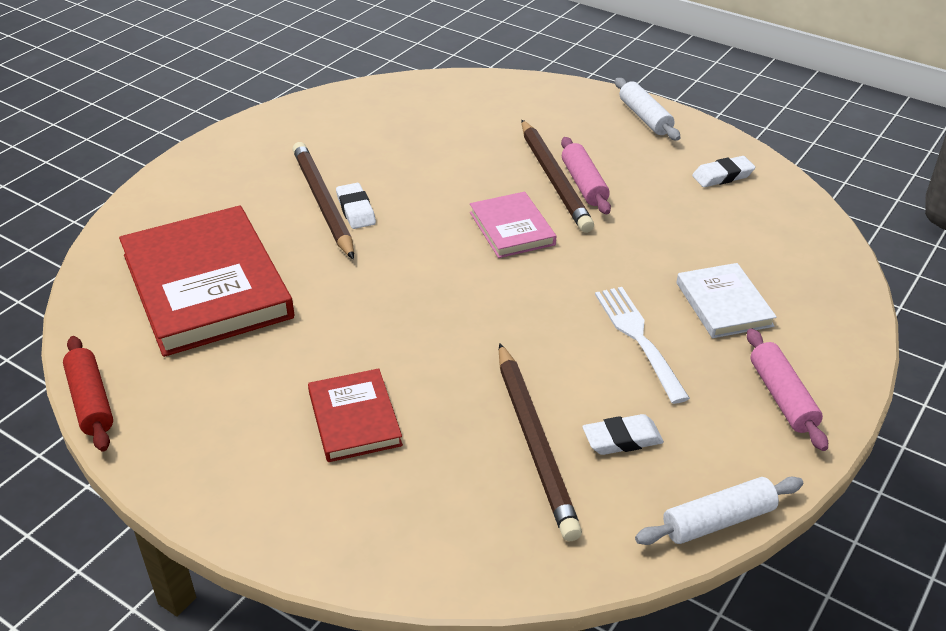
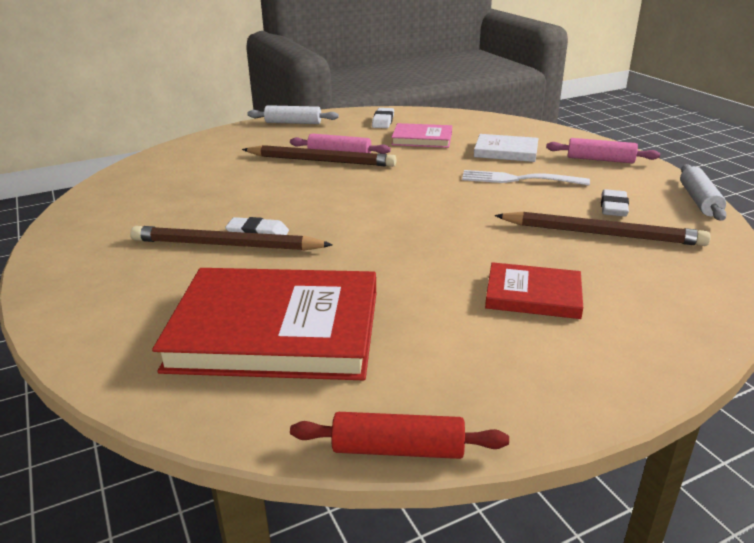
camera: 60 degrees left, 10 degrees down
(512, 228) = (360, 186): pink book -> pink book (422, 139)

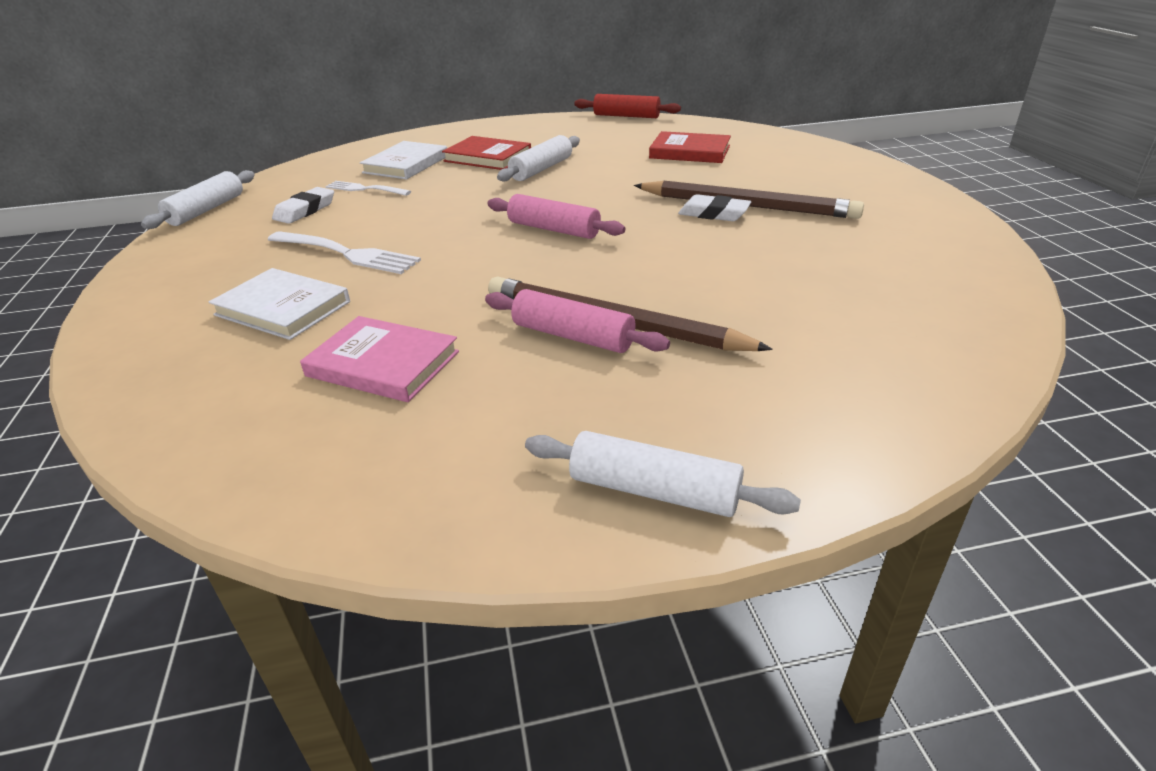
camera: 165 degrees left, 5 degrees up
(276, 330) = (690, 152): red book -> red book, size x0.51
(383, 121) = (407, 455): white eraser -> none
(449, 278) = (541, 169): none -> white rolling pin
(600, 160) = (182, 275): pink rolling pin -> pink rolling pin (554, 229)
(601, 234) = (365, 189): brown pencil -> white fork
(615, 273) = (406, 164): none -> white book

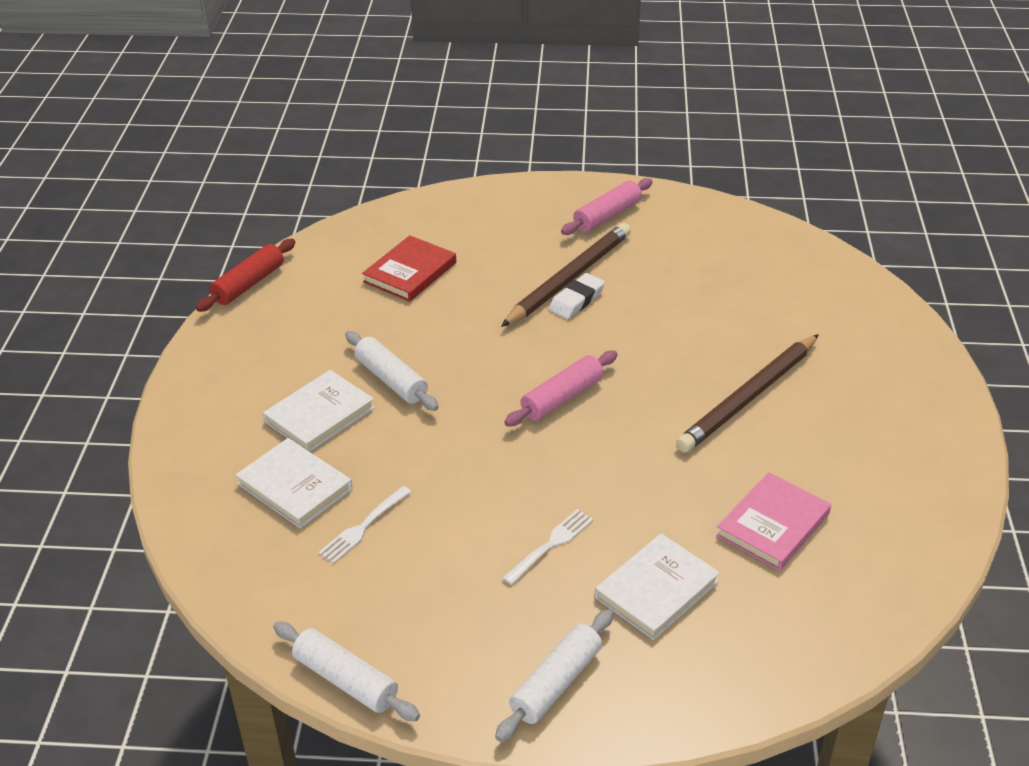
camera: 75 degrees left, 5 degrees up
(305, 210) = (405, 581): white eraser -> none
(346, 253) = (551, 545): white fork -> white fork, size x0.65
(488, 157) = (319, 415): red book -> white book
(573, 336) = (761, 420): pink rolling pin -> pink rolling pin (607, 215)
(654, 491) = (936, 420): white rolling pin -> white rolling pin (556, 683)

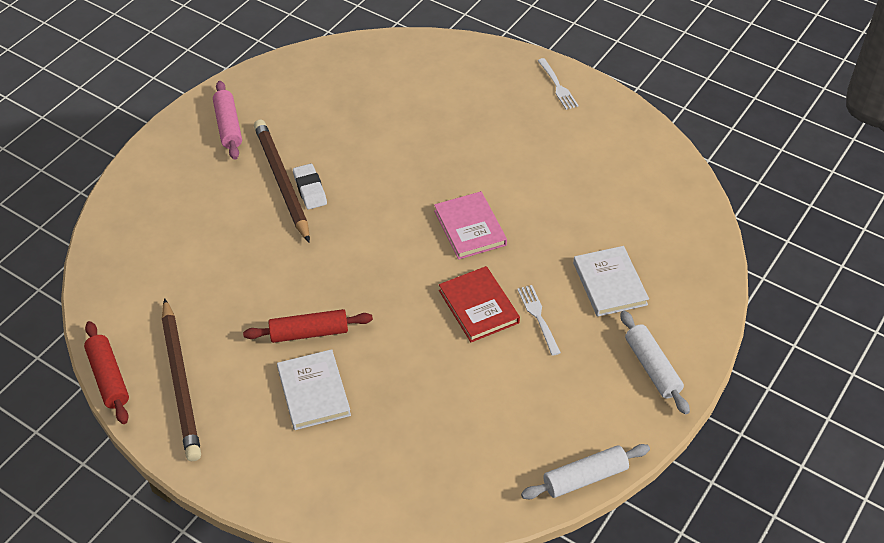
camera: 60 degrees left, 10 degrees up
(295, 486) = (381, 437): white book -> none
(363, 527) = (451, 412): white fork -> white fork (557, 86)
(391, 380) = (309, 333): white rolling pin -> red rolling pin
(410, 272) = (190, 268): red book -> red book (478, 306)
(562, 398) = (405, 246): pink rolling pin -> none
(749, 397) = (478, 155): brown pencil -> brown pencil (180, 382)
(773, 525) = (594, 203): pink book -> pink book (470, 228)

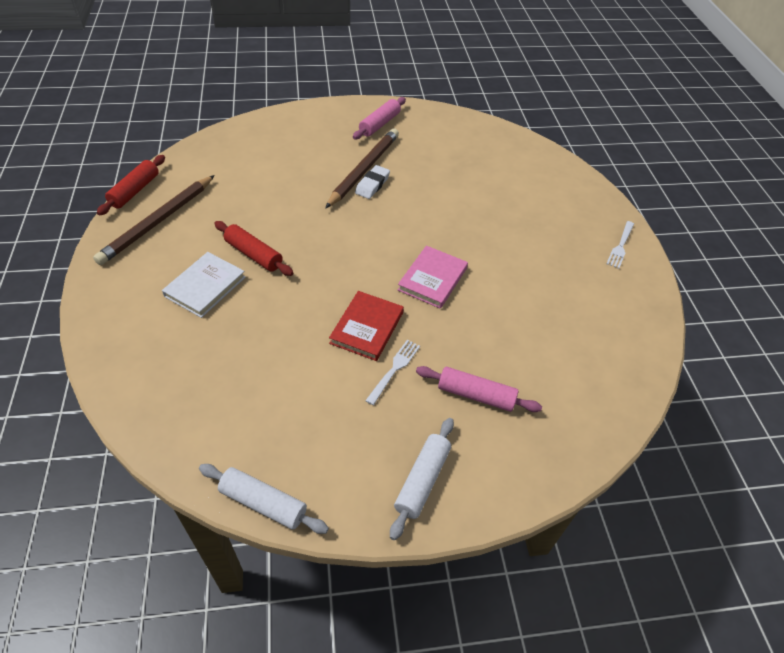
camera: 45 degrees right, 0 degrees up
(609, 284) = (476, 395): white book -> pink rolling pin

